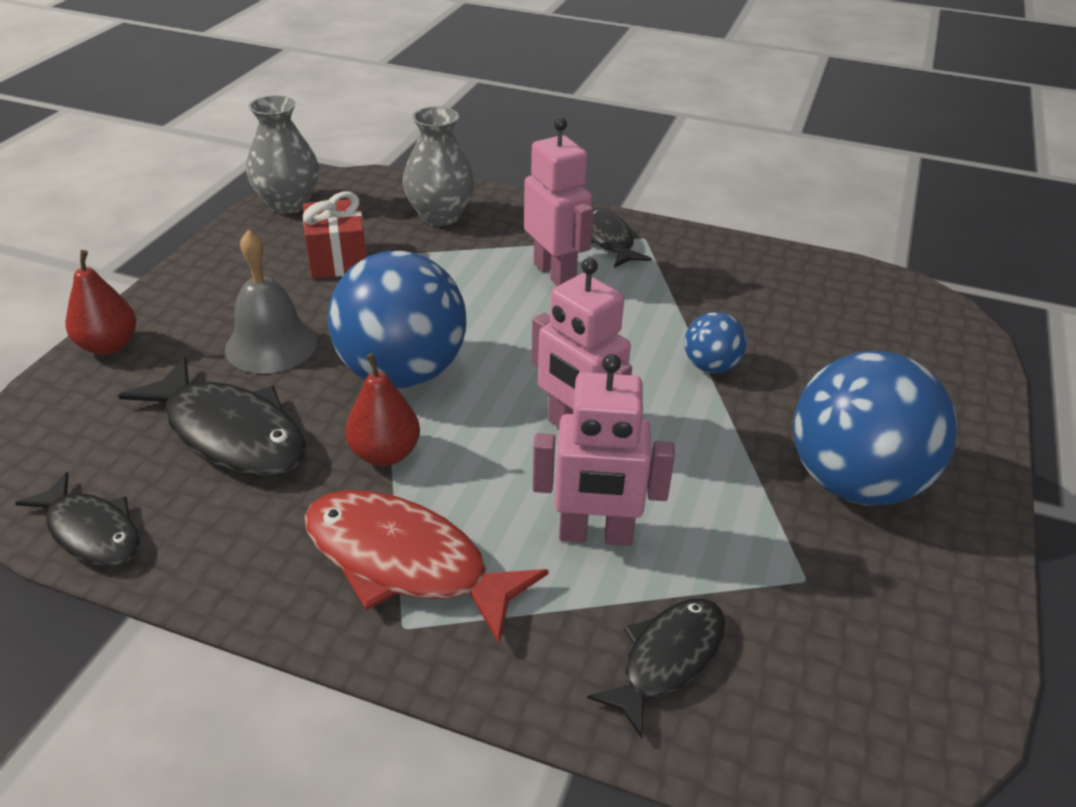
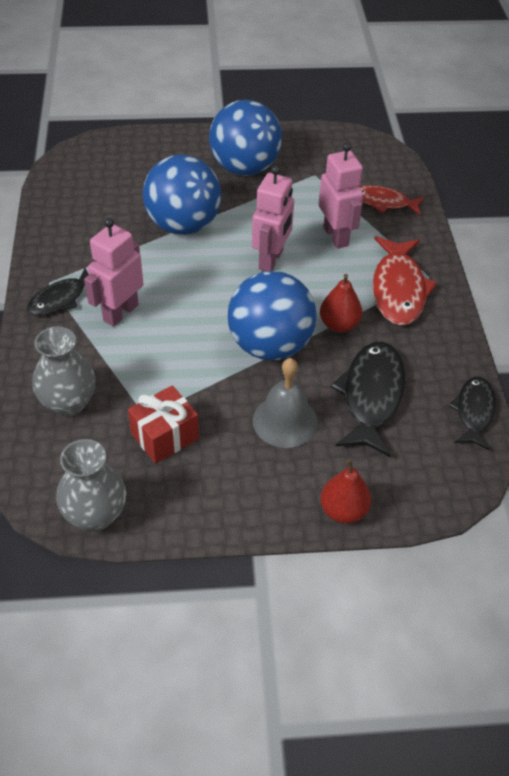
camera: 115 degrees left, 10 degrees up
(667, 659) = (383, 202): black fish -> red fish
(711, 366) = (183, 225): blue ball -> blue ball, size x2.14

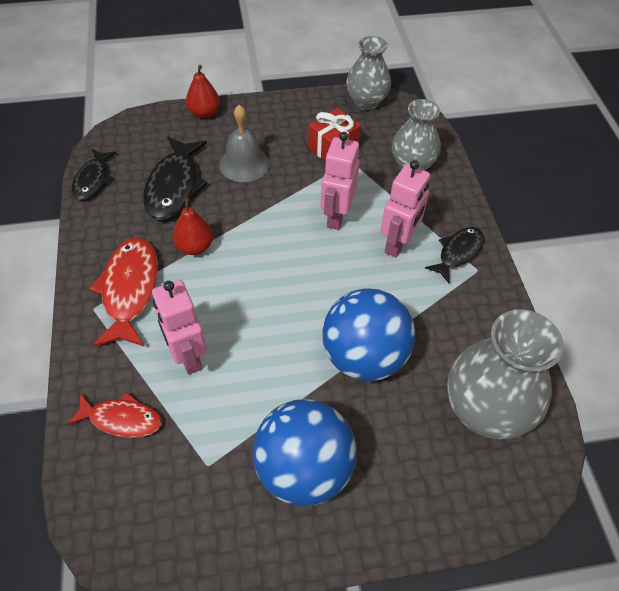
camera: 175 degrees right, 5 degrees up
(97, 187) = (484, 411): none -> grey vase
(270, 345) = (258, 222): blue ball -> none
(271, 260) = (261, 316): pink robot -> pink robot (336, 216)

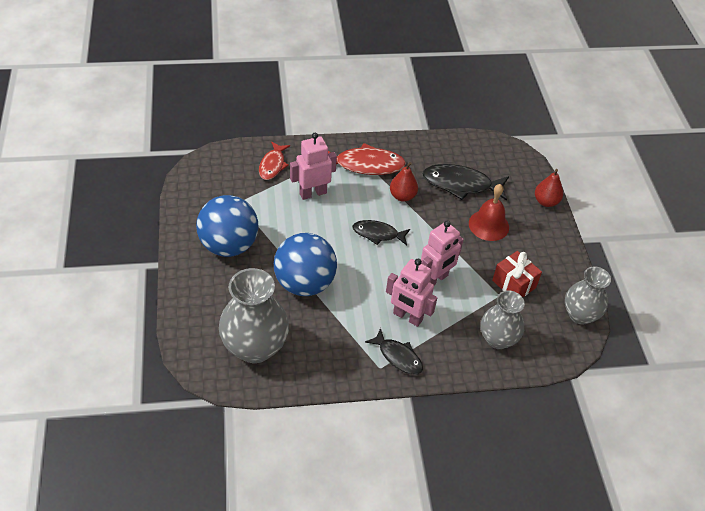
camera: 90 degrees right, 5 degrees down
(93, 180) = (464, 142): black fish -> black fish (378, 234)
(244, 164) = (488, 225): grey bell -> red bell
(336, 216) = (435, 279): pink robot -> pink robot turned 120 degrees clockwise

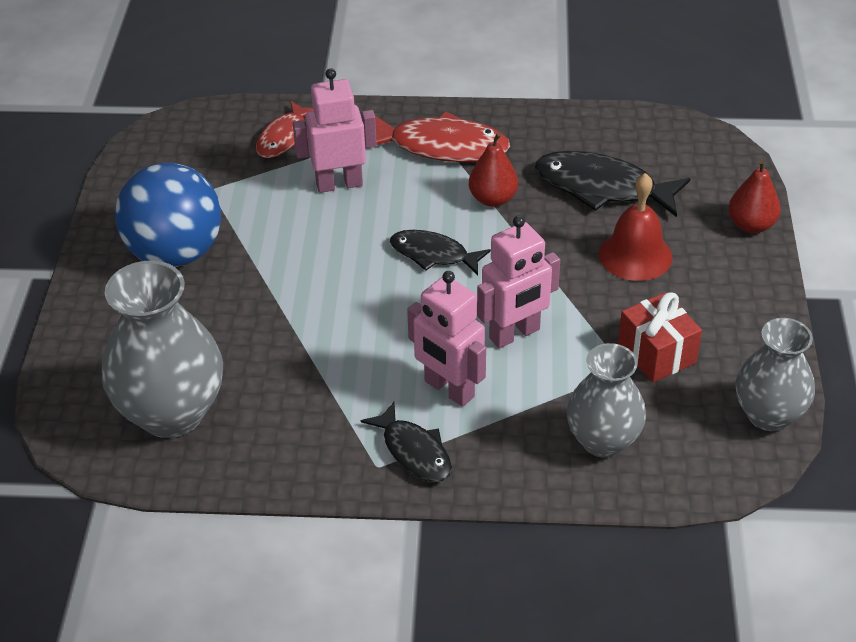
camera: 15 degrees right, 5 degrees down
(304, 283) = (285, 321): blue ball -> none

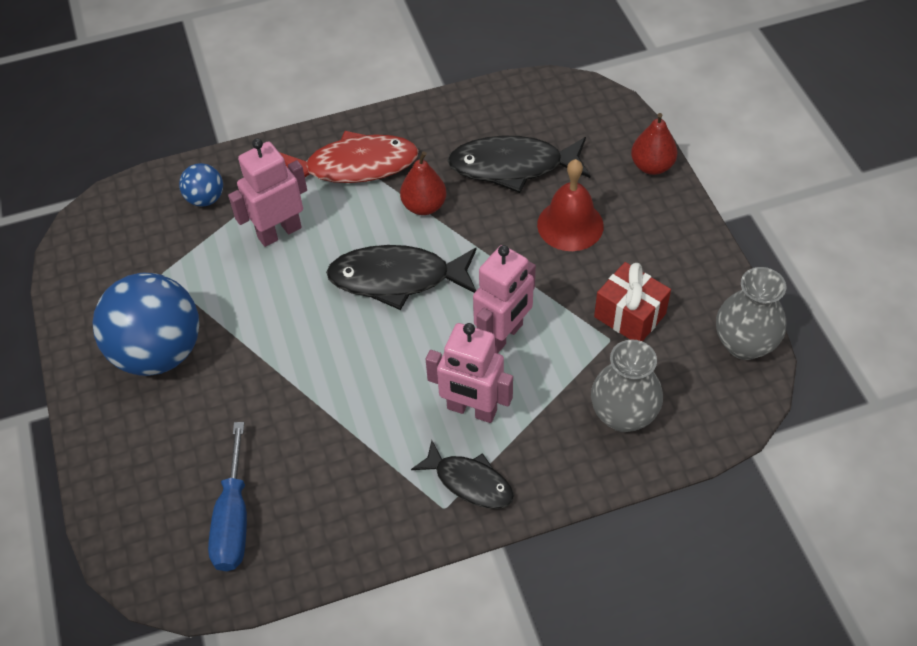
camera: 20 degrees left, 10 degrees up
(172, 413) = (233, 519): grey vase -> blue screwdriver
(284, 137) = (205, 198): red fish -> blue ball
(433, 254) = (397, 278): black fish -> black fish, size x1.60

